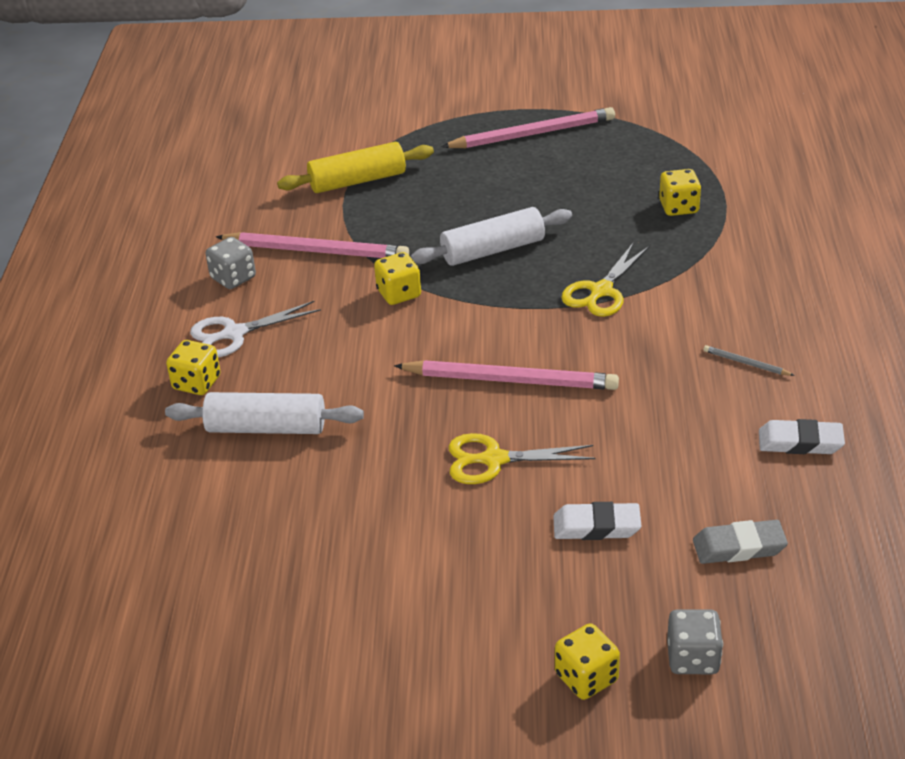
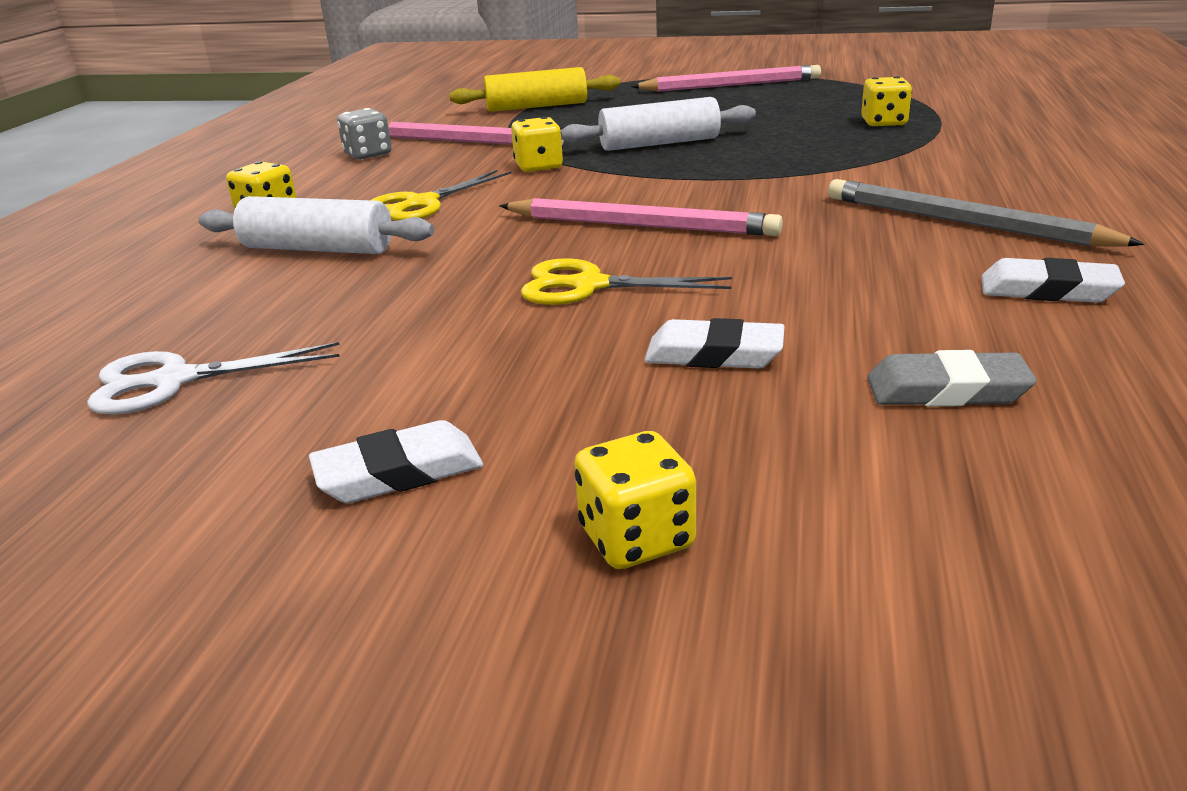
camera: 10 degrees right, 10 degrees down
(234, 334) = (338, 186): white scissors -> white scissors (173, 381)
(438, 647) = (399, 472): none -> white eraser
(601, 291) = (778, 170): yellow scissors -> yellow scissors (422, 204)
(692, 658) = (847, 528): grey dice -> none
(746, 363) = (963, 223): grey pencil -> grey pencil, size x2.37

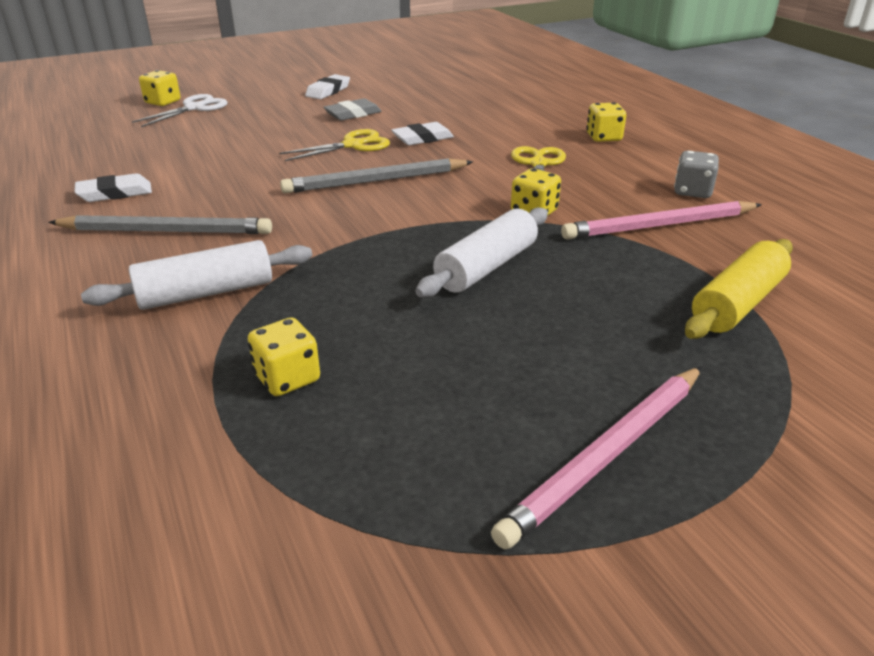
camera: 140 degrees right, 5 degrees up
(173, 381) = (447, 89): white scissors -> white scissors (194, 108)
(318, 249) = (523, 130): white rolling pin -> white rolling pin (206, 293)
(636, 538) = (244, 96): yellow dice -> yellow dice (163, 102)
(640, 225) = (376, 181): pink pencil -> grey pencil
(714, 354) = (263, 134): white eraser -> white eraser (422, 138)
(946, 390) = (163, 143): grey eraser -> grey eraser (353, 114)

